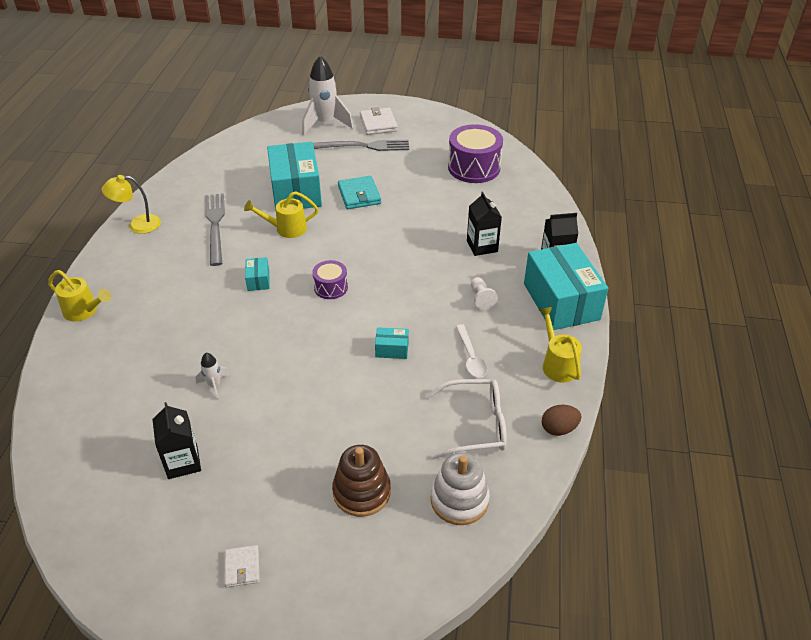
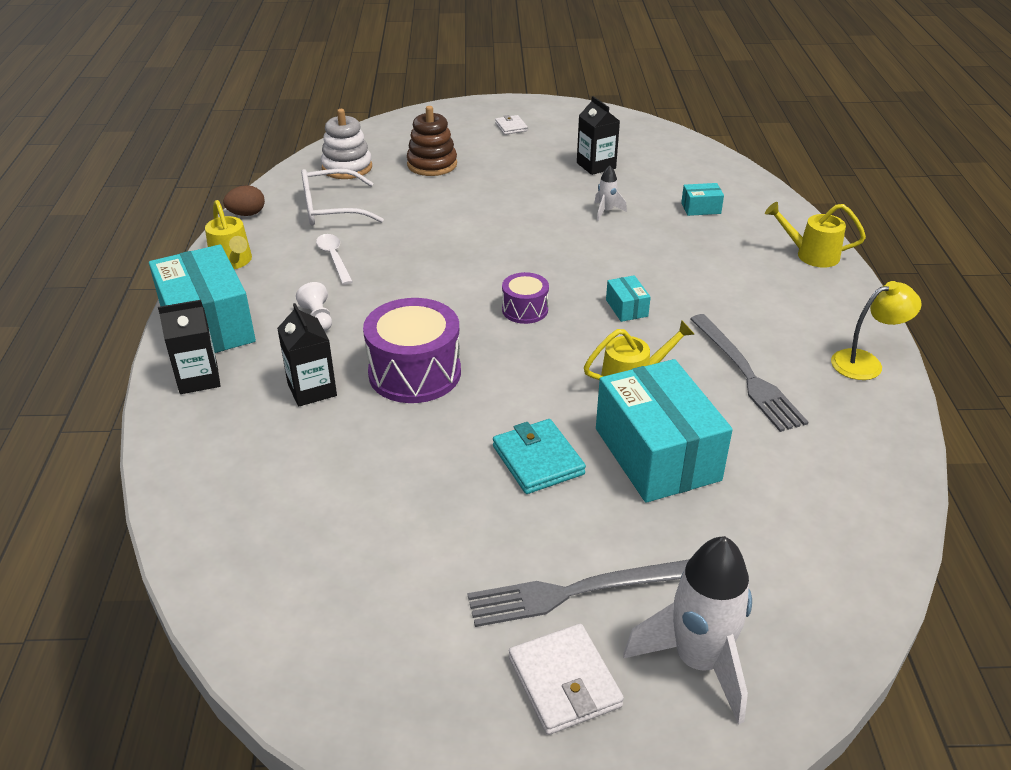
camera: 170 degrees right, 5 degrees down
(392, 349) = (427, 256): turquoise box -> turquoise box (701, 208)
(474, 168) = (318, 559): purple drum -> purple drum (414, 373)

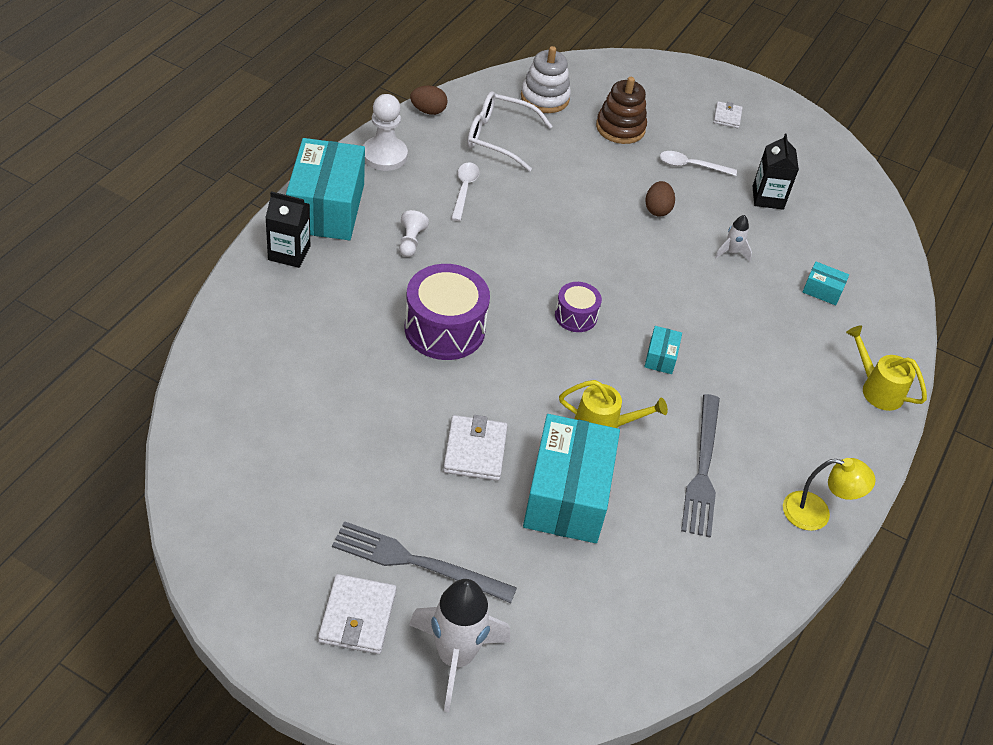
camera: 25 degrees right, 10 degrees up
(232, 262) = (384, 155): yellow watering can -> white pawn
(312, 389) = (360, 304): black carton -> none
(515, 168) = (691, 166): none -> white spoon
(517, 206) = (657, 209): none -> brown egg
(538, 460) = (475, 451): turquoise wallet -> white wallet

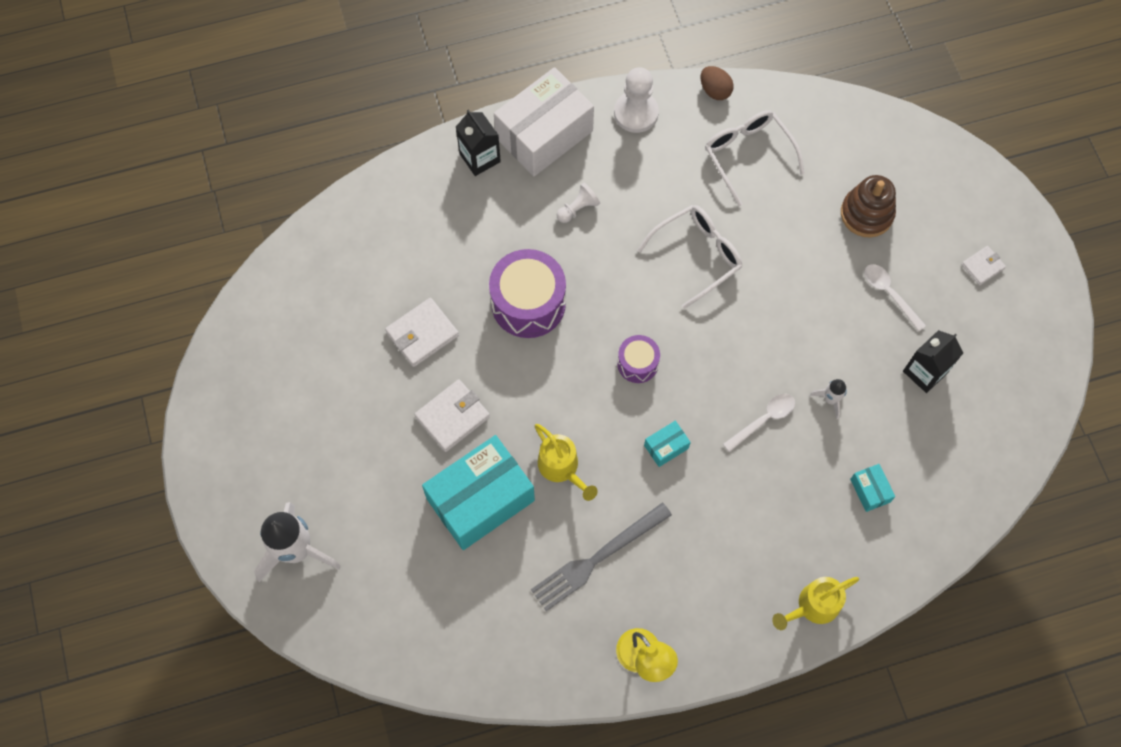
camera: 50 degrees right, 20 degrees up
(326, 208) = (544, 134): turquoise box -> white box
(357, 617) = (266, 475): white wallet -> white wallet (422, 334)
(417, 563) = (336, 468): grey fork -> none
(464, 190) = (667, 188): white spoon -> white spoon (764, 420)
(536, 220) = (696, 256): none -> white glasses
(545, 98) = (831, 140): white stacking toy -> none
(657, 209) = (810, 315): brown egg -> none
(877, 389) = (813, 606): yellow watering can -> yellow watering can turned 120 degrees counterclockwise

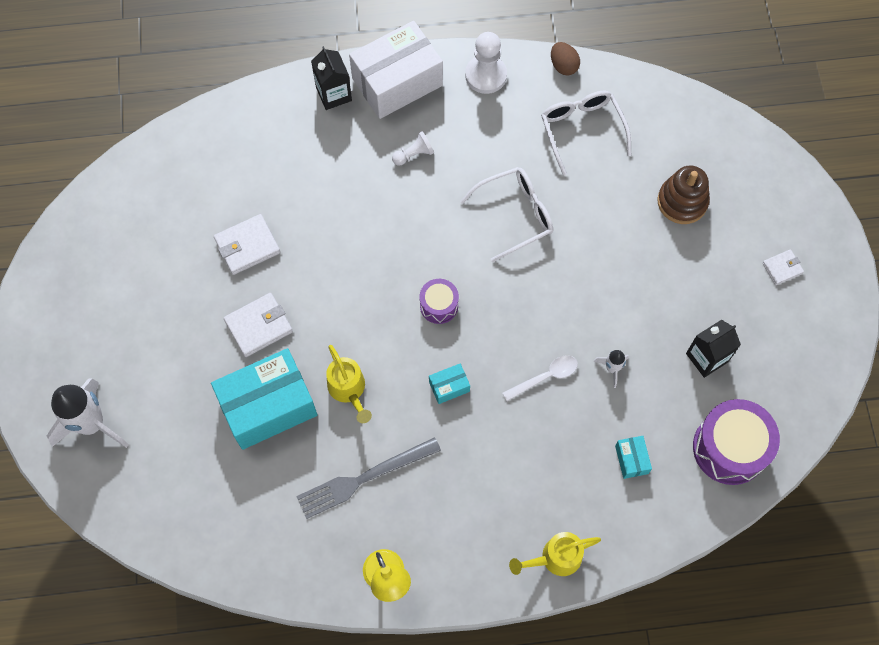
camera: 10 degrees right, 0 degrees up
(528, 303) = (350, 234): purple drum -> purple drum (729, 448)
(889, 294) = (688, 279): white spoon -> none

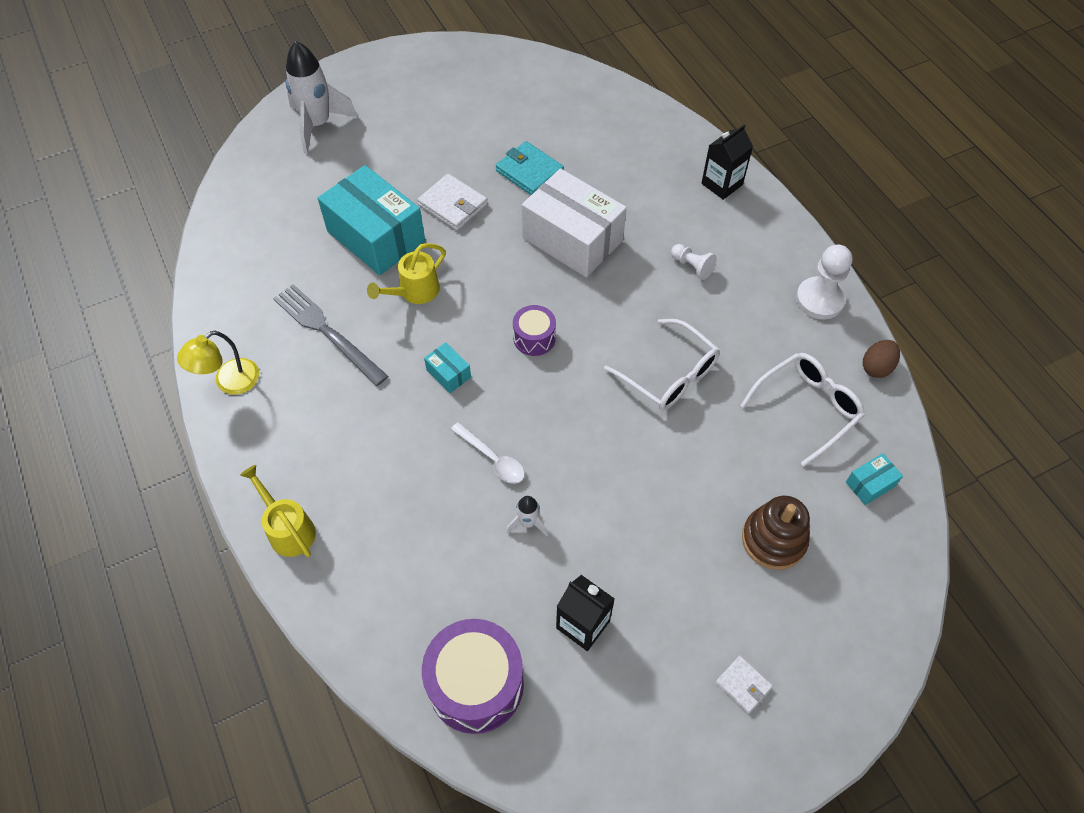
camera: 70 degrees right, 10 degrees down
(247, 246) = (529, 171): white wallet -> turquoise wallet
(397, 82) = (765, 228): white box -> white box (572, 239)
(631, 459) = (425, 575): turquoise box -> turquoise box (870, 484)

